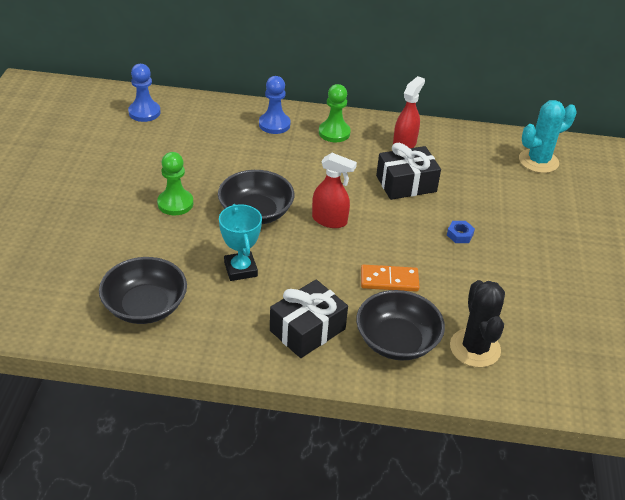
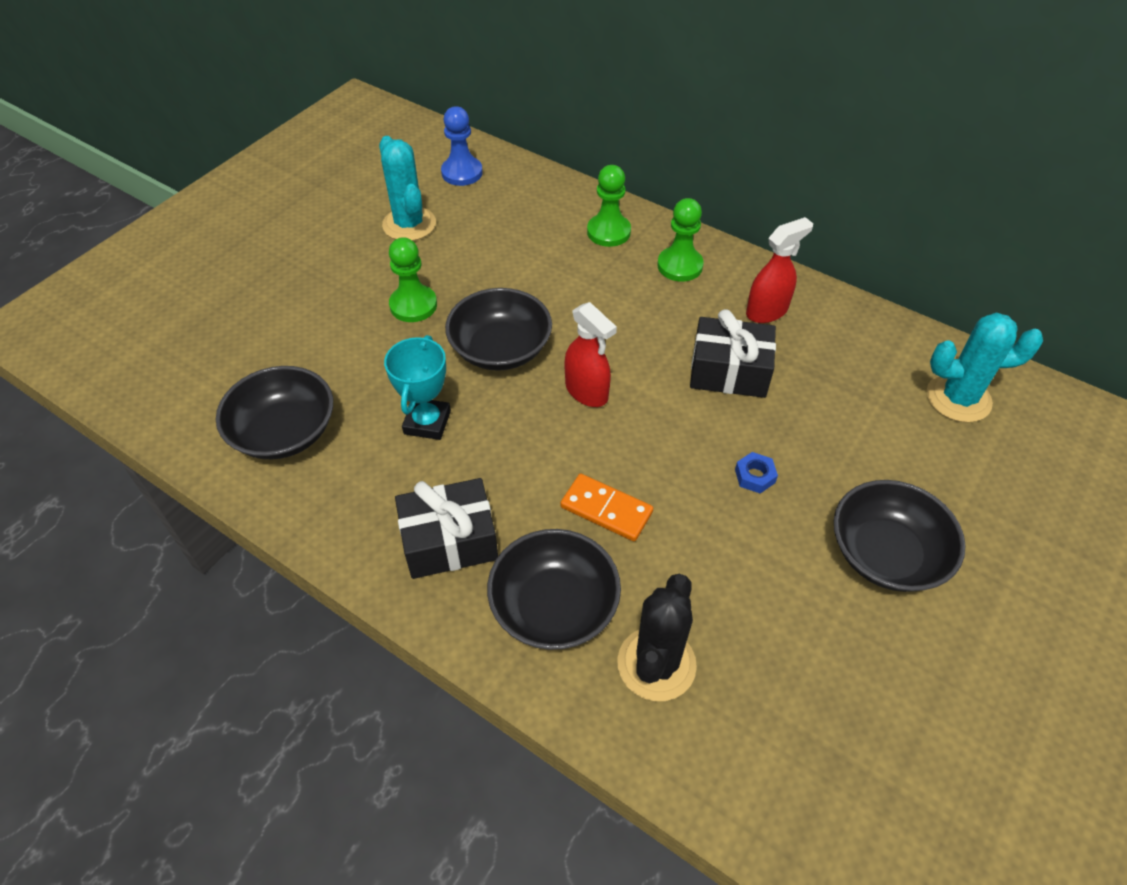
camera: 30 degrees right, 10 degrees up
(132, 154) = (409, 224): none -> turquoise cactus
(274, 124) = (608, 232): blue pawn -> green pawn
(554, 250) = (886, 554): none -> black bowl

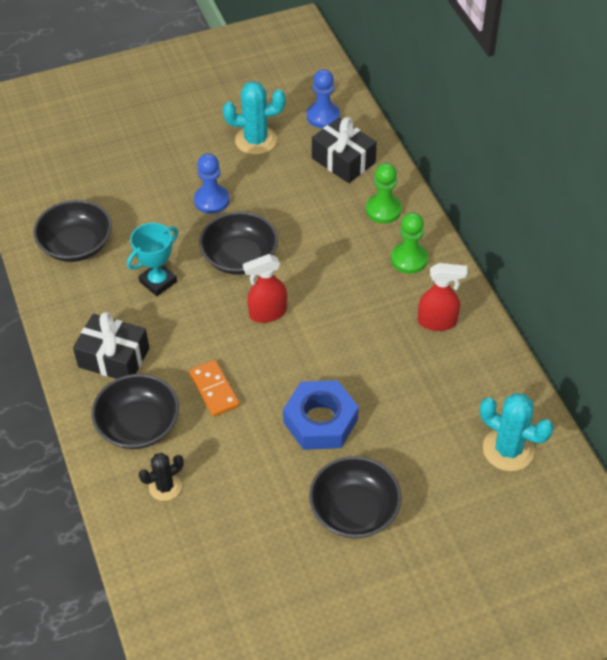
camera: 35 degrees right, 0 degrees up
(409, 224) = (256, 140): turquoise cactus -> turquoise cactus turned 75 degrees clockwise
(413, 305) = (211, 200): green pawn -> blue pawn
(587, 392) = (267, 313): red spray bottle -> red spray bottle turned 75 degrees clockwise
(656, 664) = (165, 487): black cactus -> black cactus, size x0.62
(729, 371) = (370, 348): black gift -> black gift (343, 160)
(754, 476) = (320, 421): blue nut -> blue nut, size x2.42

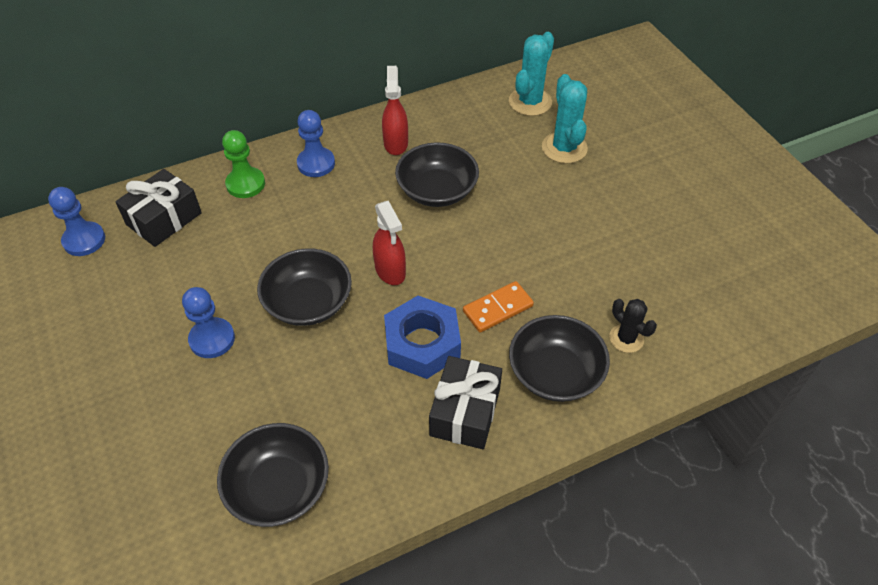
camera: 95 degrees left, 0 degrees up
(158, 282) = (345, 381): turquoise trophy -> none
(256, 140) = (112, 303): turquoise cactus -> turquoise cactus (564, 148)
(320, 421) = (522, 221): blue nut -> blue nut (422, 343)
(354, 510) = (613, 193): black bowl -> black bowl (437, 190)
(409, 259) = (316, 163): green pawn -> blue pawn

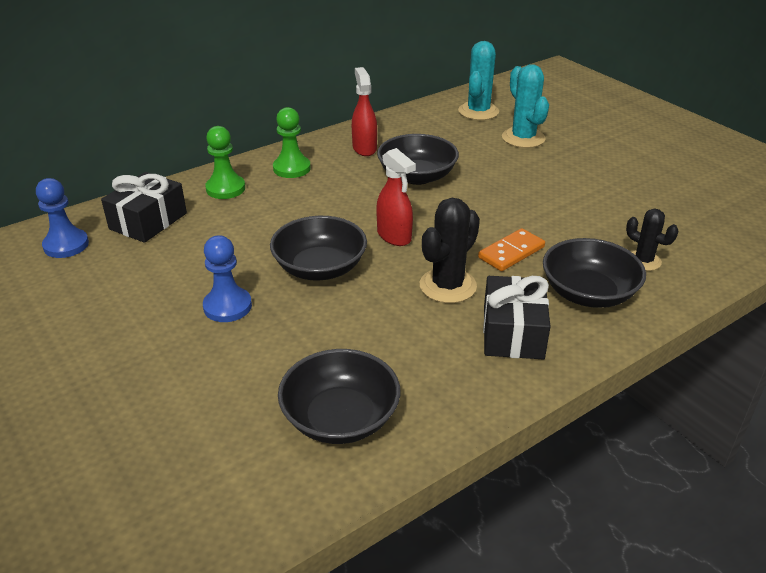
camera: 10 degrees left, 15 degrees down
(316, 163) = (292, 168): blue pawn -> green pawn
(422, 343) = (448, 286): blue nut -> black cactus

